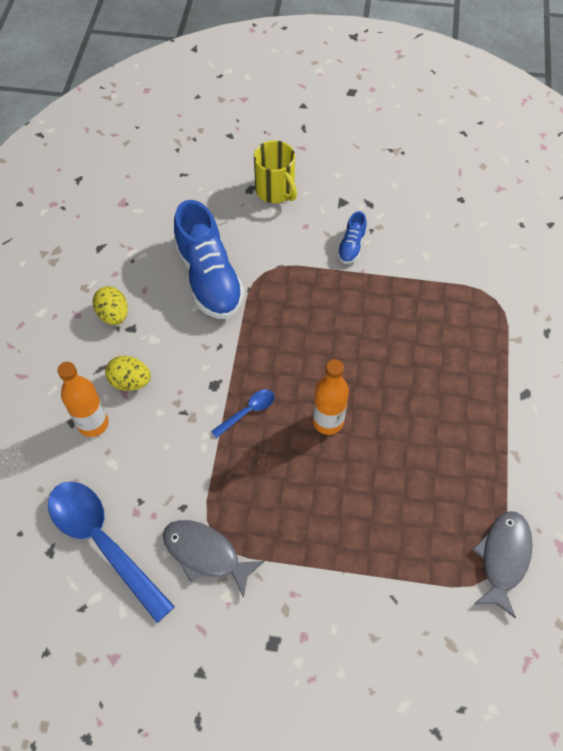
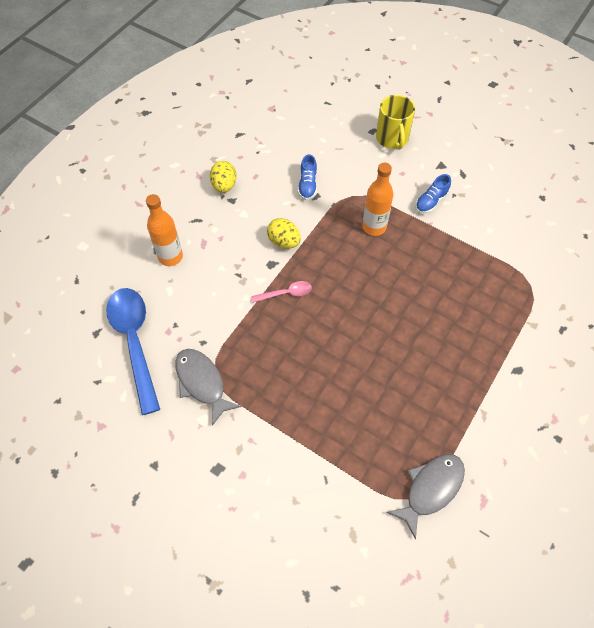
camera: 25 degrees right, 0 degrees up
(130, 381) = (212, 237): yellow egg -> yellow egg (284, 242)
(209, 278) = (307, 185): blue shoe -> blue shoe, size x0.46
(247, 412) = (286, 293): blue spoon -> pink spoon
(328, 421) = (343, 325): orange bottle -> orange bottle (374, 227)

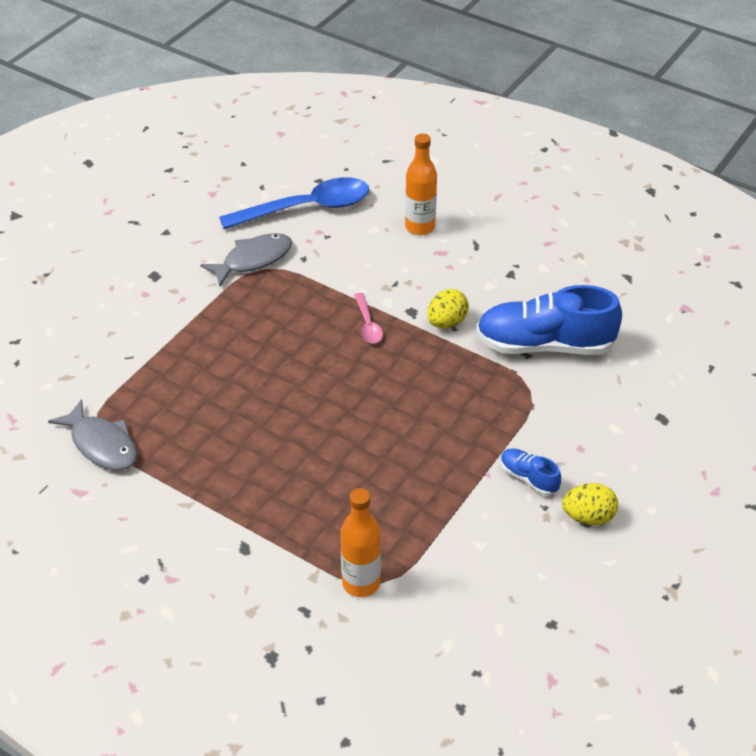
camera: 90 degrees right, 15 degrees down
(224, 185) = (534, 266): yellow egg -> yellow egg (588, 517)
(307, 185) = (544, 345): blue shoe -> blue shoe, size x2.17
(374, 227) = (476, 411): orange bottle -> orange bottle (361, 583)
(392, 138) = (649, 440): yellow mug -> none

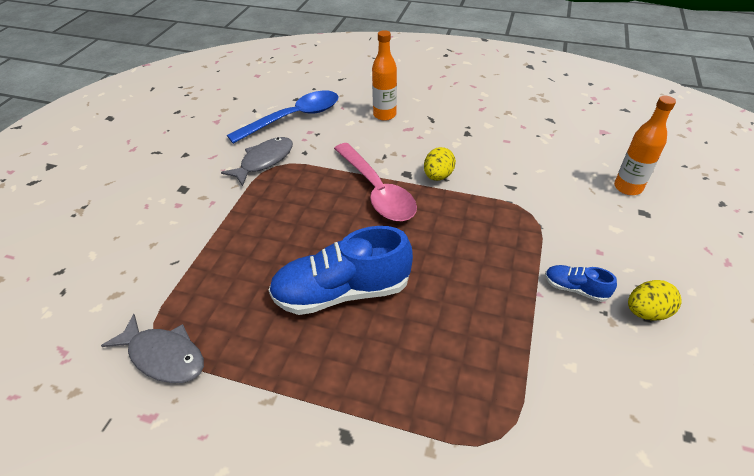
camera: 15 degrees left, 0 degrees up
(361, 583) = (482, 444): orange bottle -> orange bottle (627, 187)
(368, 324) = (376, 190): pink spoon -> pink spoon, size x2.17
(544, 345) = (521, 177): blue shoe -> blue shoe (342, 292)

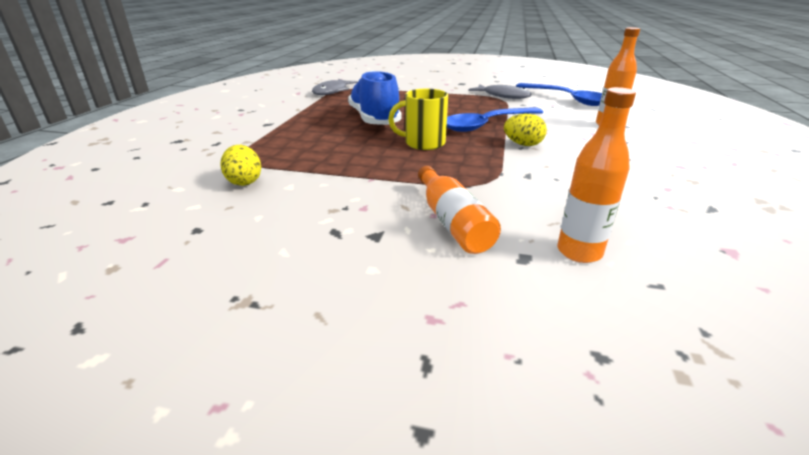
camera: 85 degrees right, 15 degrees down
(376, 190) = (487, 125): pink spoon -> blue spoon
(435, 247) = (423, 143): none -> yellow mug
(575, 289) = (377, 195): blue shoe -> none
(608, 242) = (452, 222): none -> orange bottle
(646, 312) = (342, 230): yellow egg -> yellow egg (244, 182)

